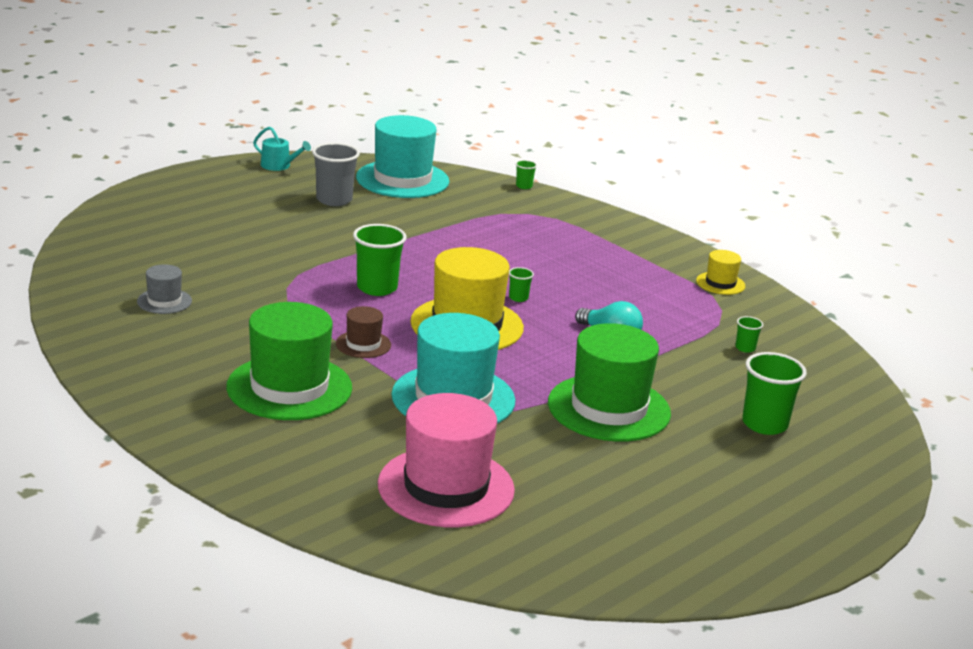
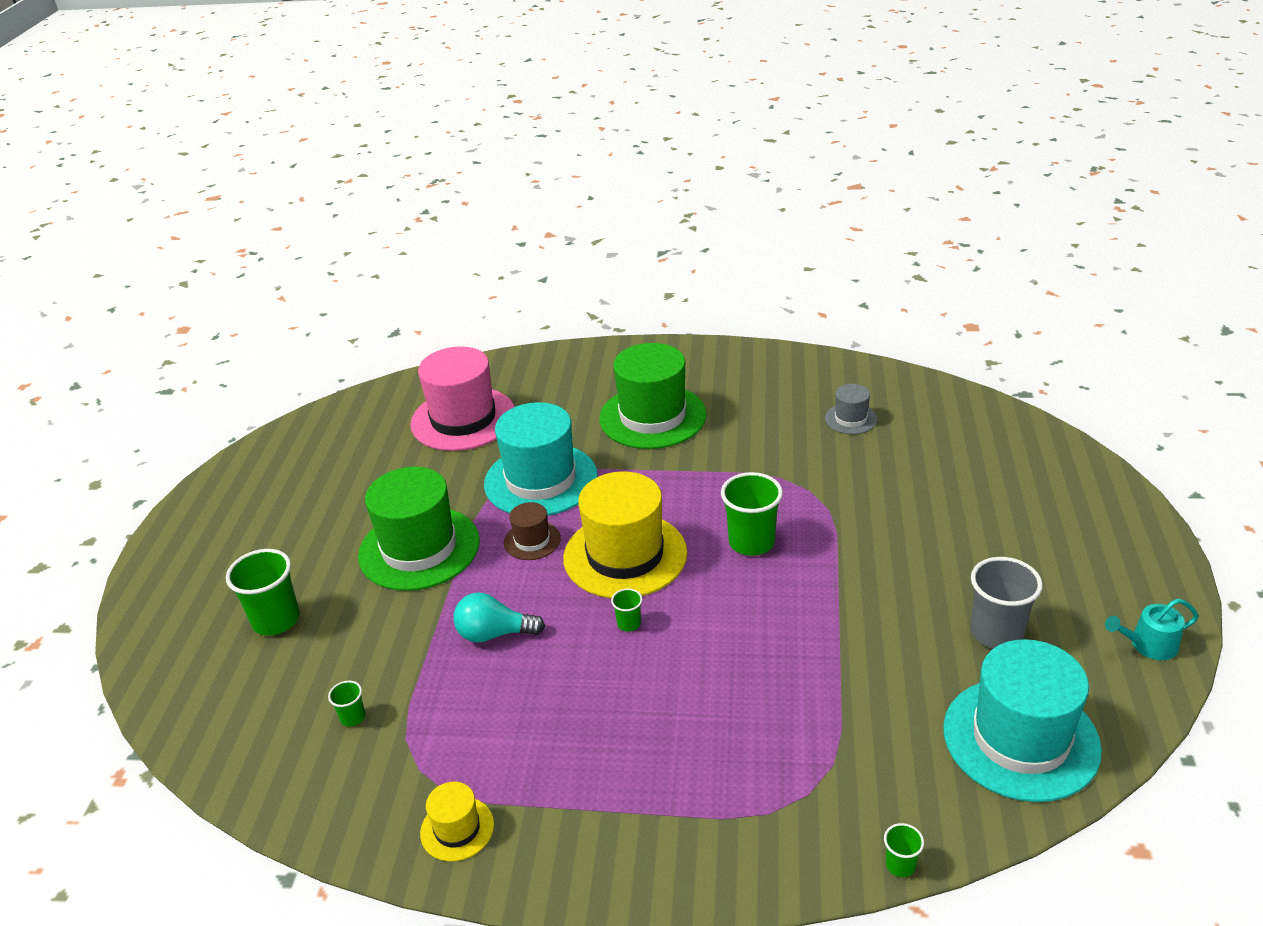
camera: 145 degrees right, 10 degrees up
(363, 344) = (667, 480): brown hat -> brown hat (532, 540)

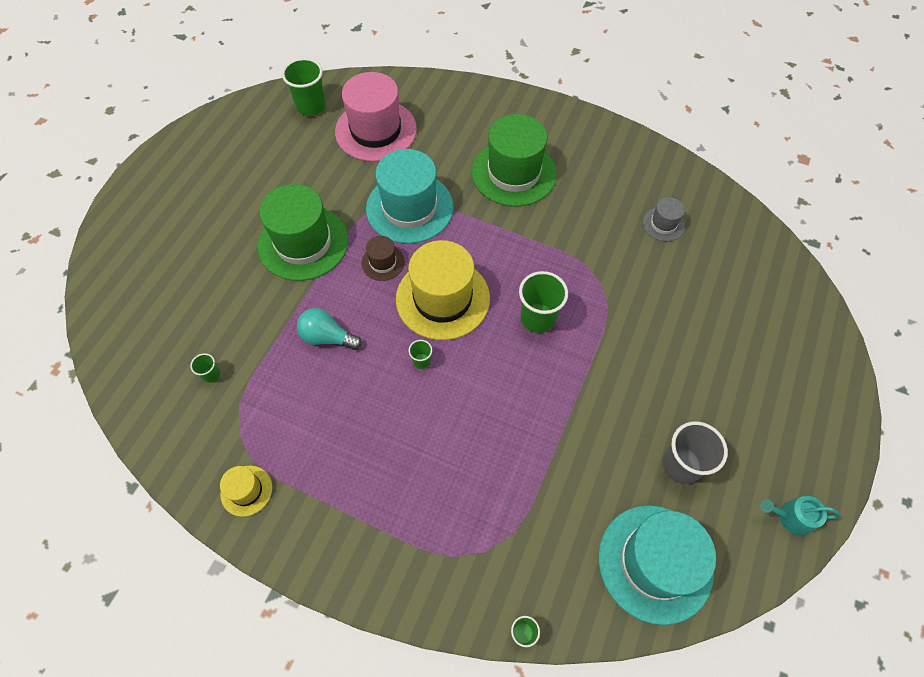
camera: 15 degrees right, 25 degrees up
(276, 620) = (189, 274): green cup -> green cup (311, 106)

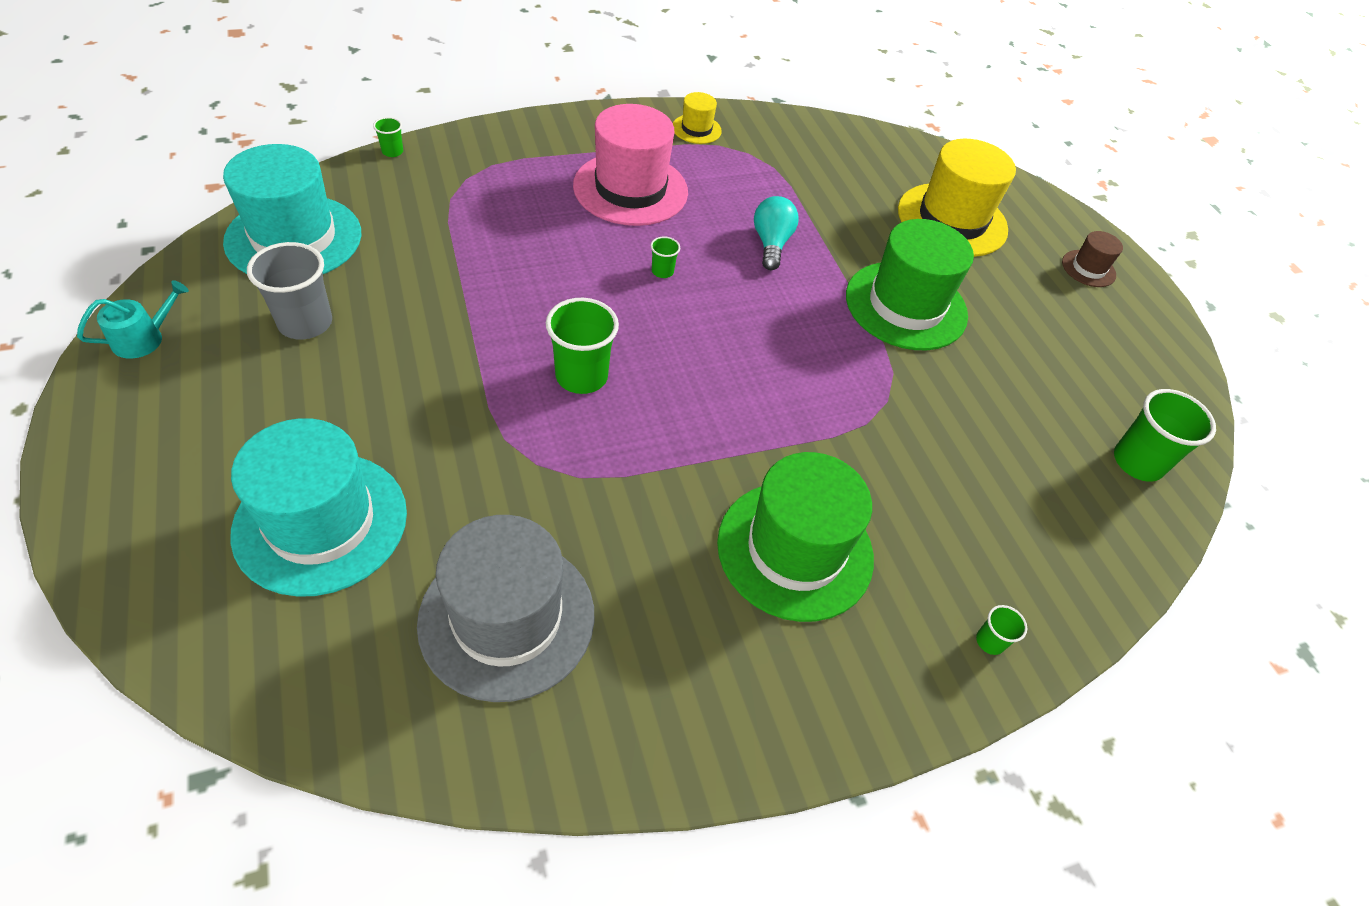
camera: 130 degrees right, 10 degrees down
(211, 375) = (823, 173): green cup -> green cup (990, 641)
(327, 337) = (771, 244): turquoise light bulb -> turquoise light bulb turned 60 degrees counterclockwise
(376, 130) = (1027, 485): pink hat -> pink hat (630, 189)
(383, 262) = (808, 334): brown hat -> brown hat (1088, 268)
(409, 208) = (858, 410): turquoise hat -> turquoise hat (321, 522)
(442, 298) = (706, 336): yellow hat -> yellow hat (952, 220)
(663, 224) = (507, 618): grey hat -> grey hat, size x2.12

